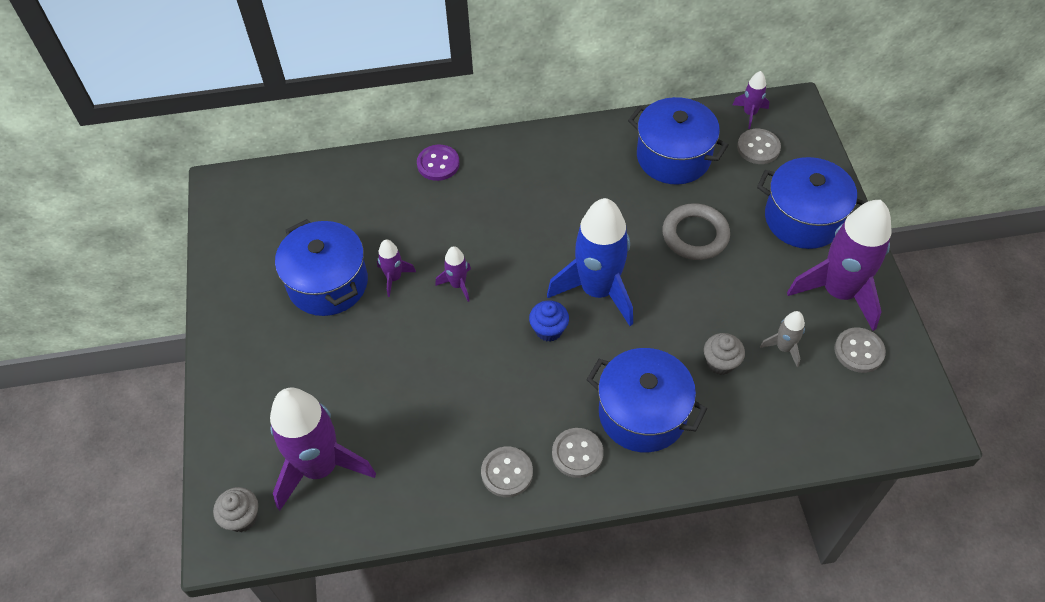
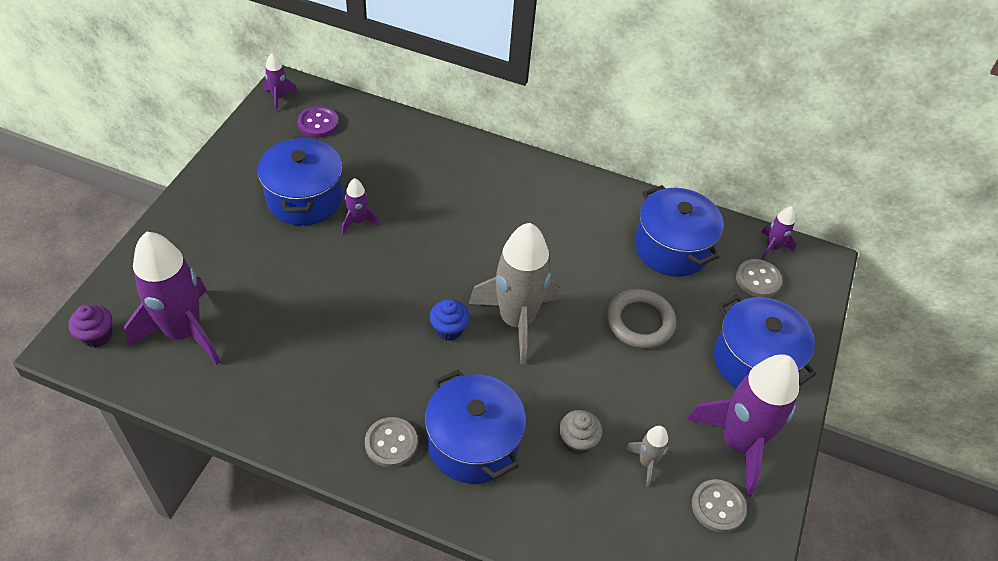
camera: 25 degrees right, 5 degrees down
(242, 517) = (97, 336): grey cupcake -> purple cupcake
(438, 164) = (464, 153): purple button -> purple button (318, 123)
(458, 284) = (404, 253): purple rocket -> purple rocket (279, 97)
(507, 473) = (321, 423): grey button -> none
(598, 290) = (516, 320): blue rocket -> grey rocket

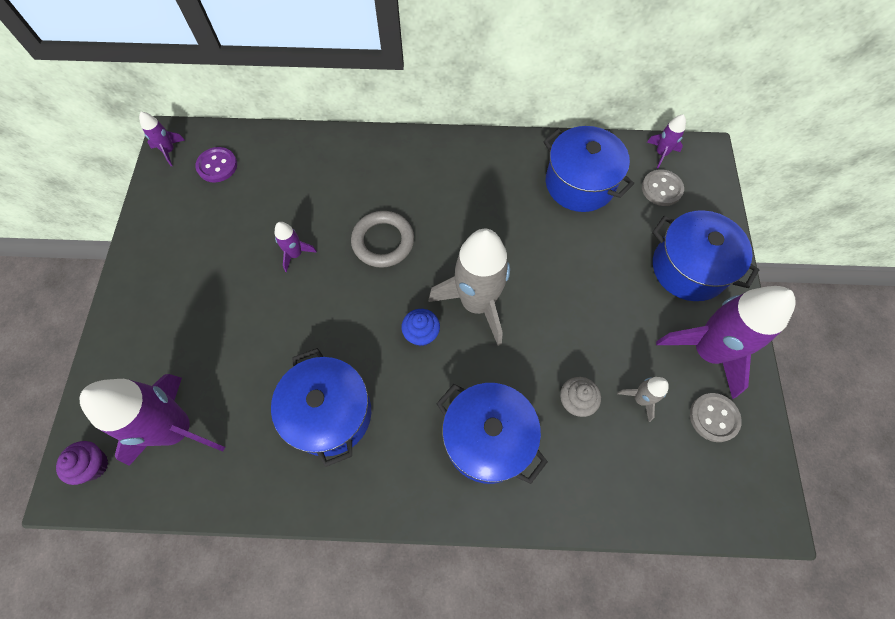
camera: 15 degrees left, 15 degrees up
(304, 198) = (236, 248): blue pot -> blue pot (330, 414)
(391, 443) = (416, 468): grey button -> none
(640, 322) = (581, 265): grey ring -> grey ring (383, 241)

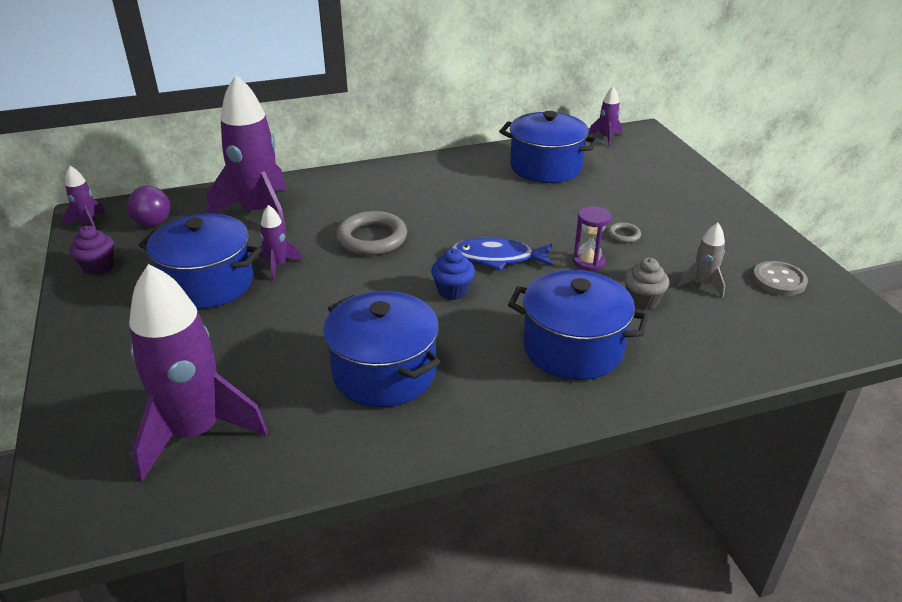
camera: 20 degrees left, 30 degrees down
(94, 465) = (90, 494): purple cupcake -> purple cupcake (98, 267)
(217, 166) = (153, 223): purple button -> purple ball
(477, 303) = (497, 258): grey rocket -> blue fish
(553, 334) = (588, 262): none -> purple hourglass
(603, 307) = (623, 235): none -> grey ring
(661, 189) = (622, 157): grey button -> none
(689, 268) = (682, 196): blue pot -> blue pot (208, 283)
(707, 351) = (738, 241): purple rocket -> purple rocket (259, 212)

